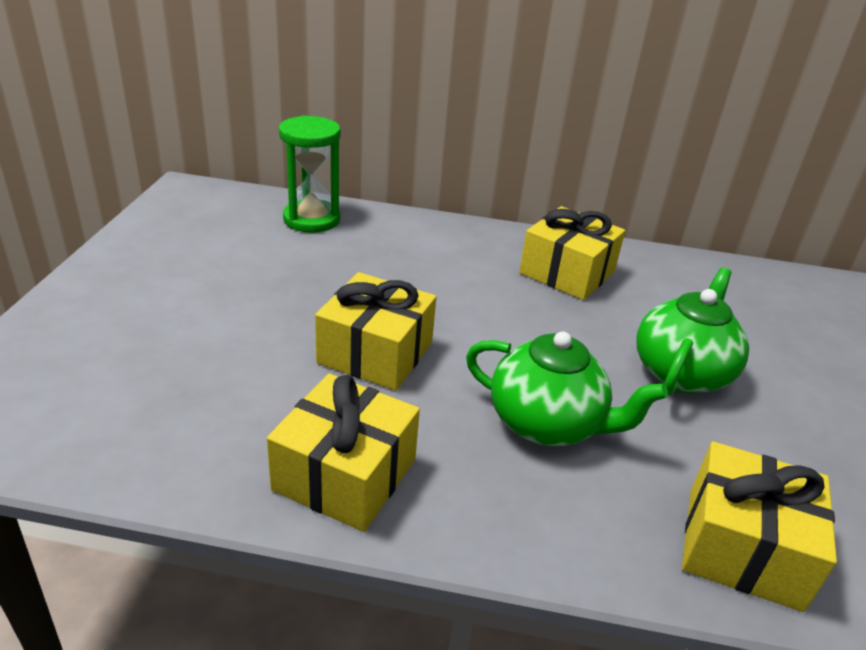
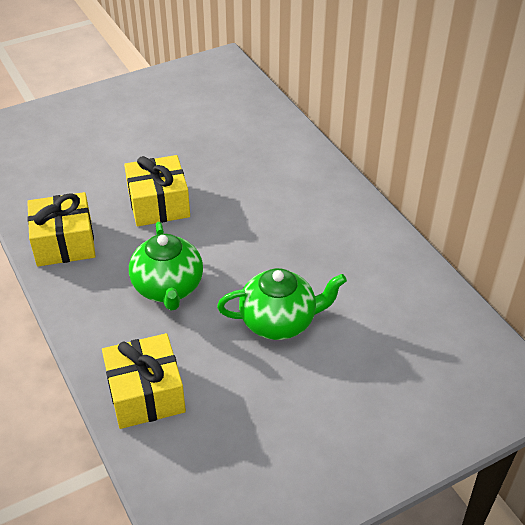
camera: 55 degrees right, 10 degrees up
(312, 219) = (253, 114): green hourglass -> none
(567, 272) = (333, 231): yellow gift -> none

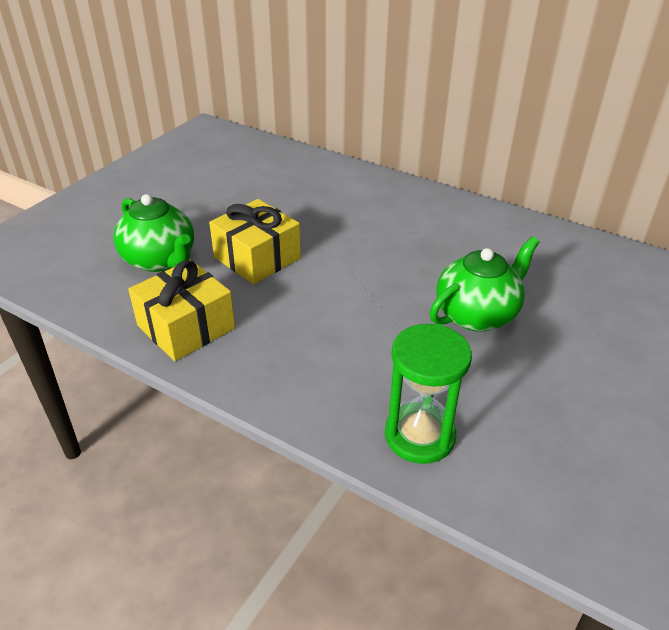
camera: 30 degrees left, 5 degrees down
(146, 394) = (419, 436): yellow gift -> green hourglass
(168, 288) = (341, 327): green teapot -> green teapot (160, 260)

